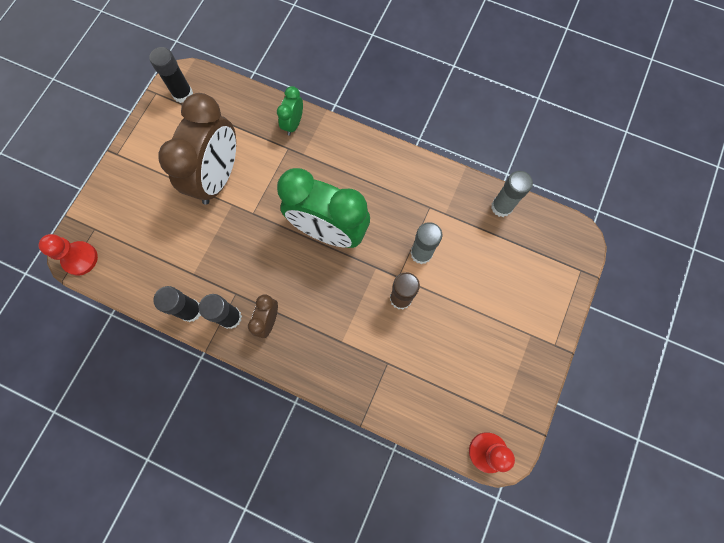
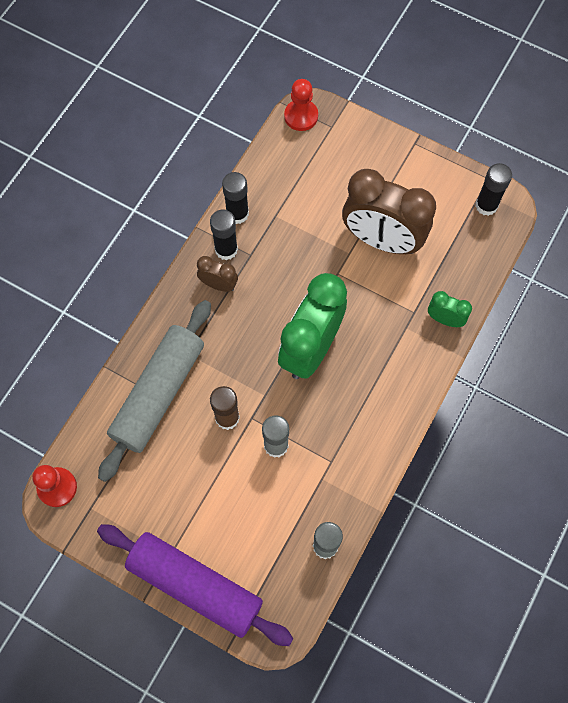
camera: 95 degrees right, 5 degrees down
(384, 365) = (158, 393): none -> grey rolling pin
(553, 310) = (195, 586): none -> purple rolling pin

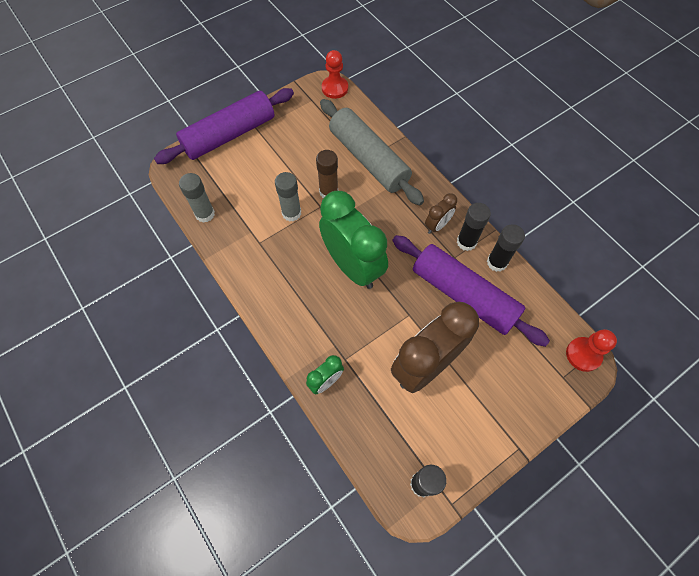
camera: 115 degrees right, 5 degrees down
(290, 232) = (463, 295): none -> purple rolling pin

